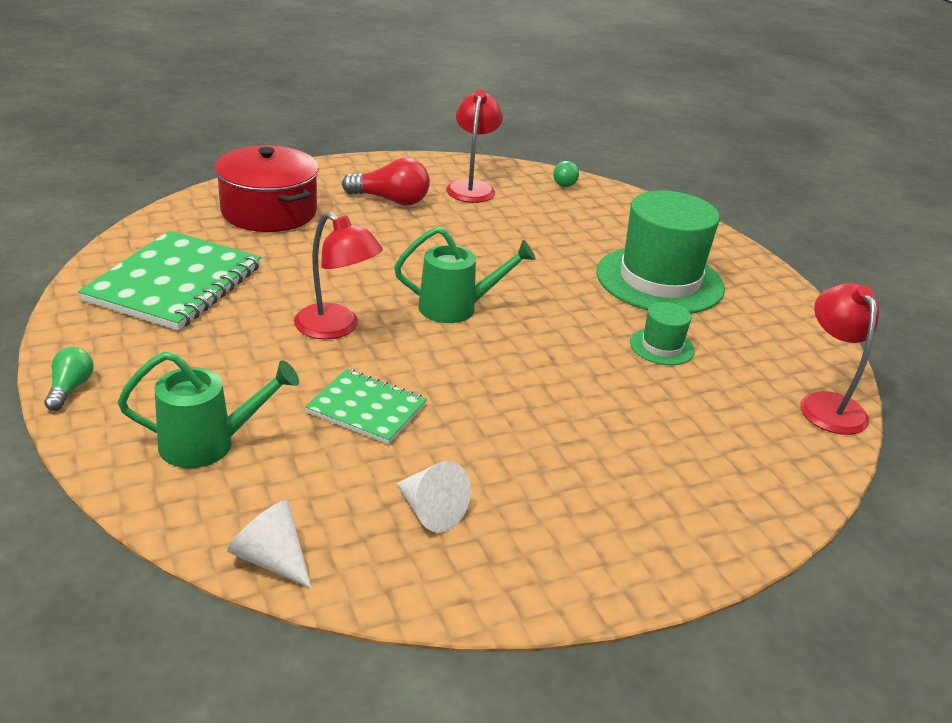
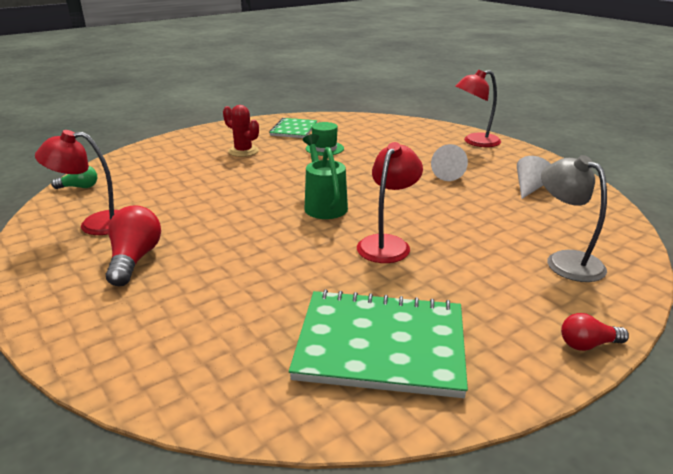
camera: 100 degrees left, 5 degrees down
(70, 388) = (588, 344): green light bulb -> red light bulb
(208, 444) = (565, 261): green watering can -> grey lamp
(269, 211) = (183, 329): red pot -> none
(271, 559) = (616, 220): white cone -> white cone (449, 175)
(366, 408) = (469, 217): green notebook -> green notebook (294, 130)
(659, 280) = (243, 151): green hat -> red cactus
(827, 404) = (349, 119): red lamp -> red lamp (475, 142)

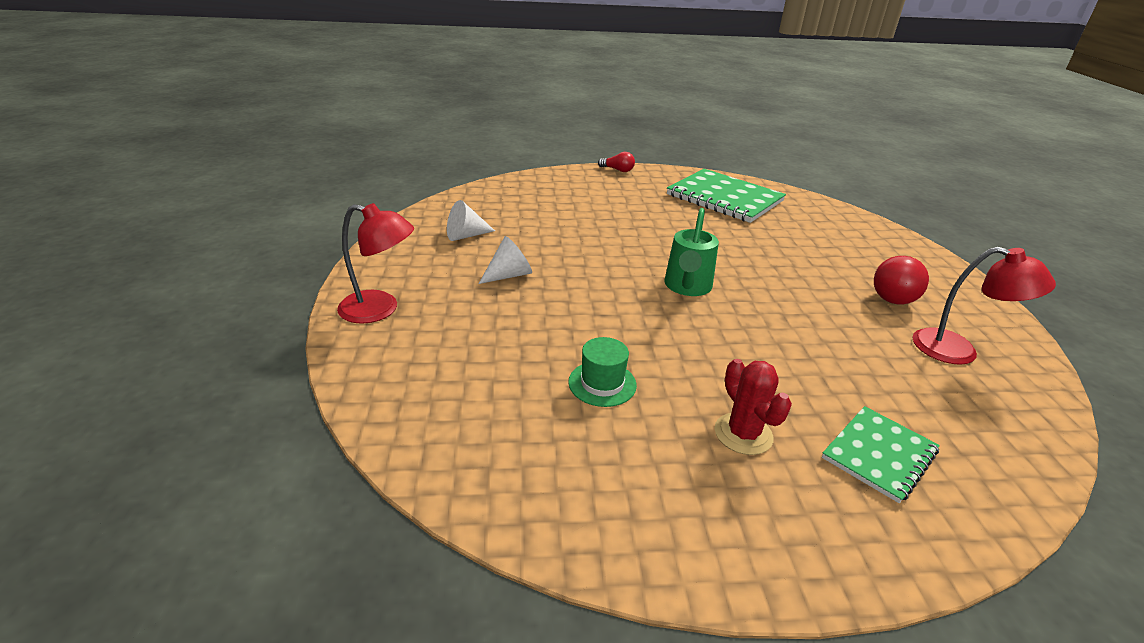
camera: 150 degrees left, 5 degrees up
(79, 187) = (1028, 438): green light bulb -> none
(294, 130) = (606, 475): green notebook -> green notebook (879, 454)
(387, 243) = (663, 237): red lamp -> none
(565, 261) = (557, 192): grey lamp -> none

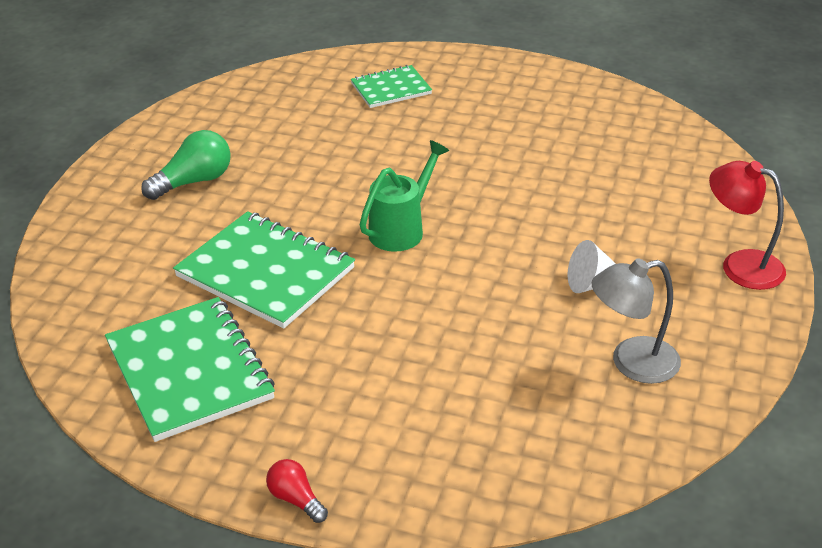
camera: 155 degrees left, 5 degrees up
(466, 236) = (631, 363): white cone -> grey lamp
(602, 383) = (550, 160): green hat -> none
(743, 434) = (469, 114): red cactus -> none
(748, 244) = (265, 272): none -> green notebook
(894, 293) = (194, 181): red light bulb -> green light bulb
(958, 350) = (227, 127): red lamp -> none

